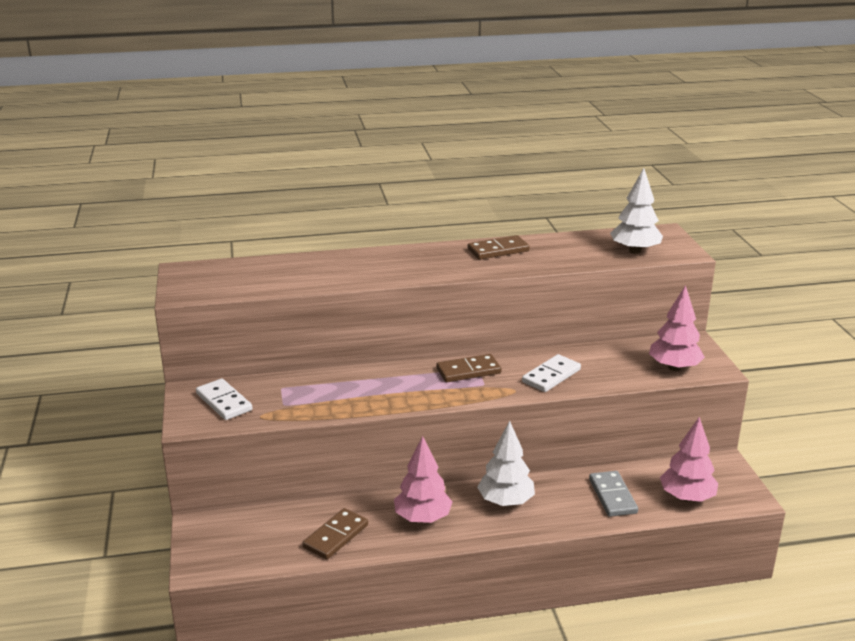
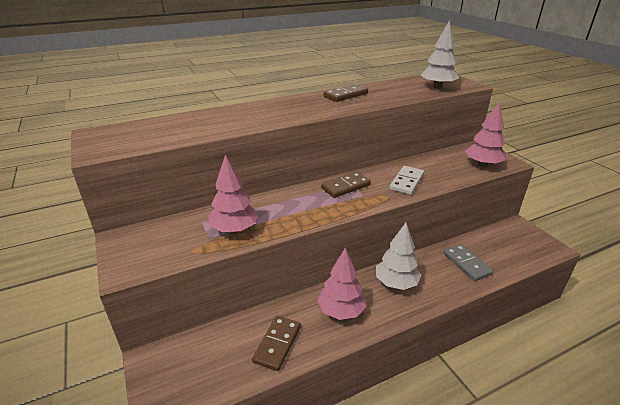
camera: 15 degrees left, 5 degrees up
(224, 402) = (154, 243): white domino -> none
(686, 497) = (514, 255): pink tree -> pink tree (234, 229)

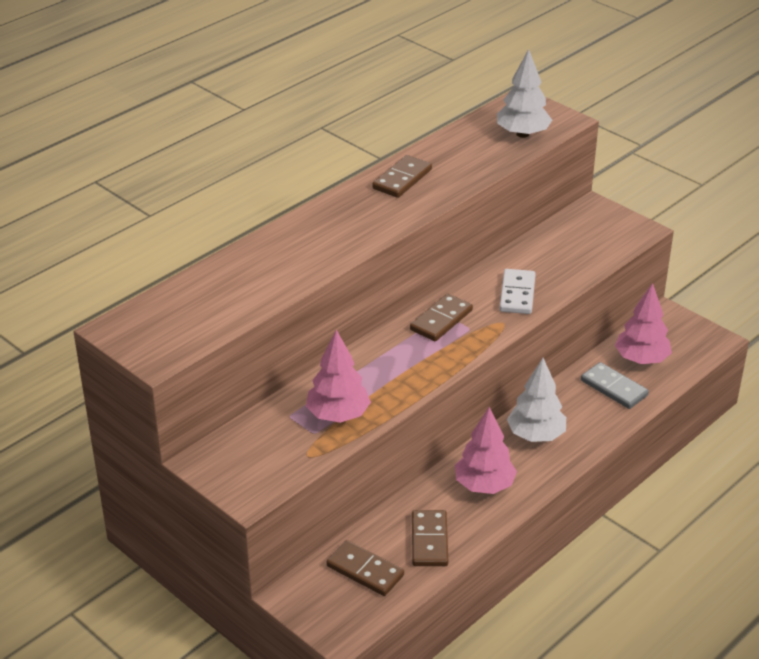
camera: 20 degrees left, 5 degrees up
(215, 355) = (365, 571): none -> brown domino
(482, 164) = (606, 241): pink tree -> pink tree (641, 359)

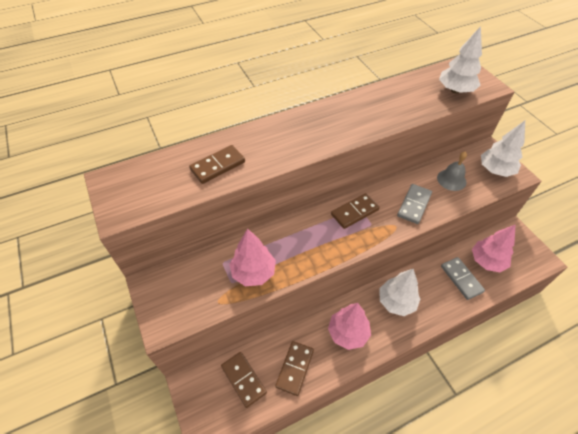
camera: 20 degrees right, 15 degrees up
(402, 179) = (357, 107): brown domino -> brown domino (217, 166)
(517, 294) = (414, 205): white domino -> grey domino
(556, 254) = (451, 180): none -> grey bell
(610, 230) = (495, 170): none -> white tree

